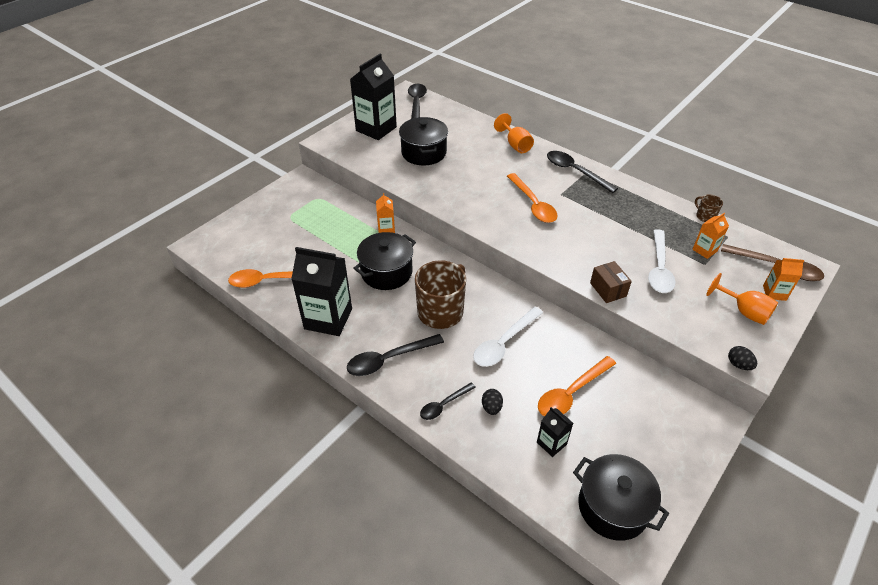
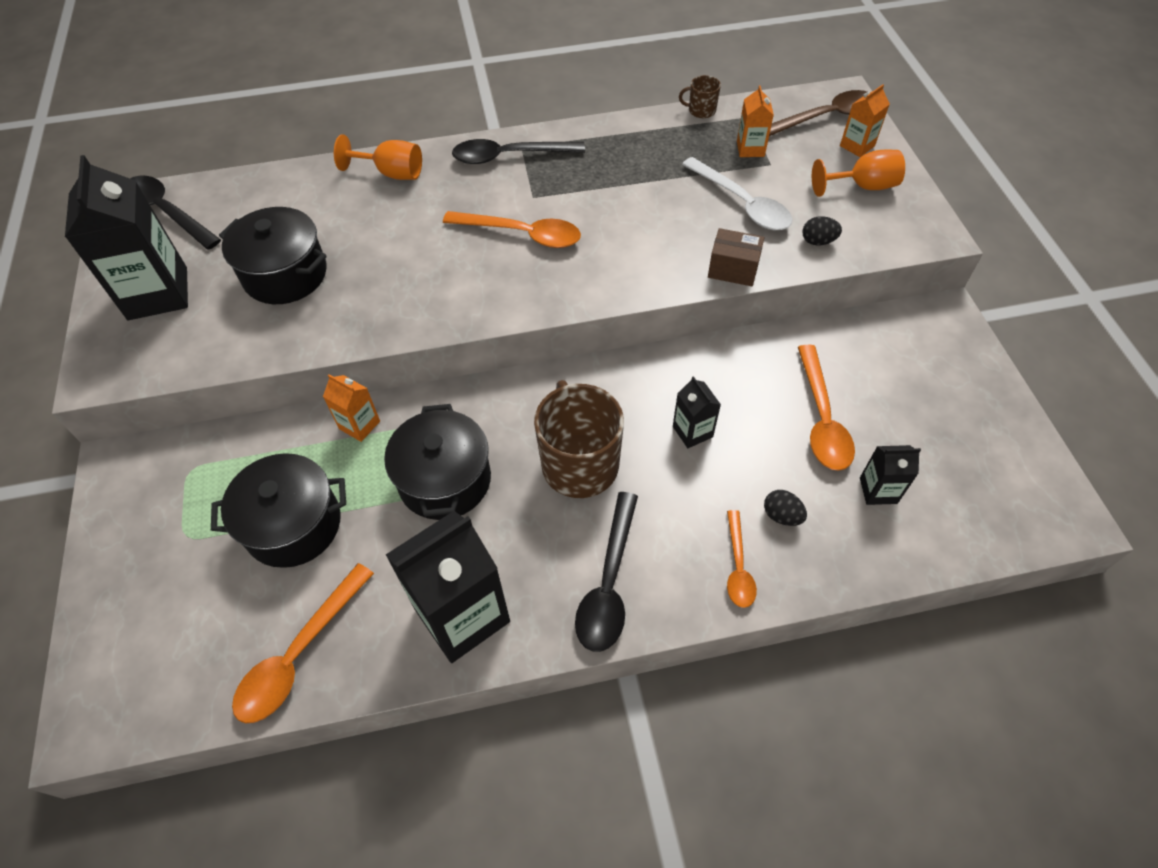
camera: 50 degrees left, 10 degrees up
(444, 405) = (738, 567): black spoon -> orange spoon
(504, 343) = (692, 431): white spoon -> black carton
(613, 507) = (999, 493): black pot -> black pot (293, 525)
(738, 364) = (929, 245): black egg -> black egg (818, 241)

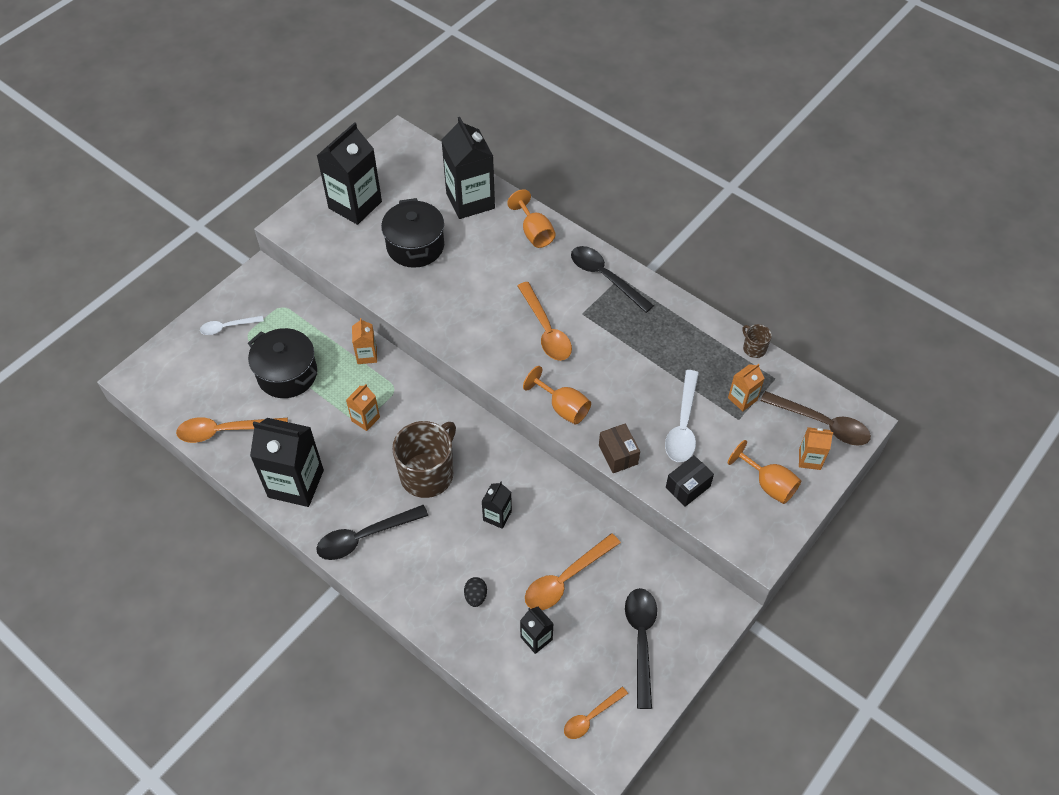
camera: 50 degrees right, 0 degrees up
(146, 550) = (227, 327): none -> white spoon
(167, 212) = (410, 160): black spoon -> black spoon (641, 640)
(287, 196) = (470, 201): none -> black carton
(445, 480) = (365, 419): black pot -> orange carton
(633, 277) = (563, 407): none -> orange goblet
(738, 567) = (424, 593): orange spoon -> orange spoon (591, 717)
(818, 241) = (688, 487): black egg -> black box

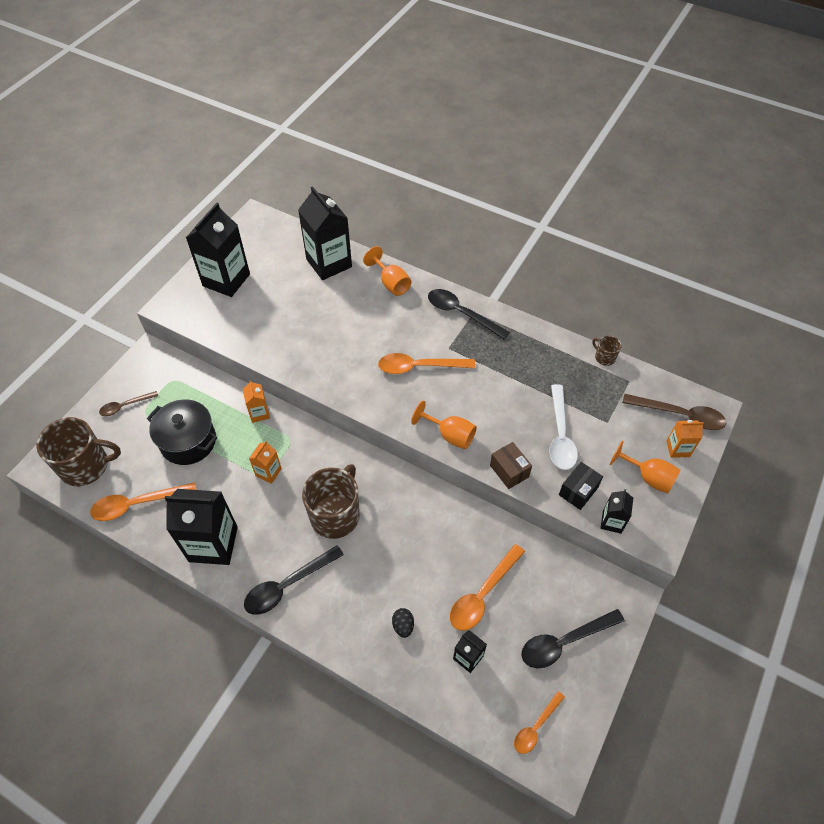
camera: 10 degrees left, 0 degrees up
(178, 384) = (86, 466): none -> brown mug
(227, 327) = (125, 406): white spoon -> brown spoon
(415, 246) = (287, 309): black pot -> none
(497, 516) = (407, 544): black carton -> black carton (612, 522)
(546, 329) = (419, 367): orange spoon -> orange spoon turned 120 degrees clockwise
(641, 640) = (564, 642): black spoon -> black spoon turned 105 degrees counterclockwise
(742, 399) = (606, 403): orange carton -> none

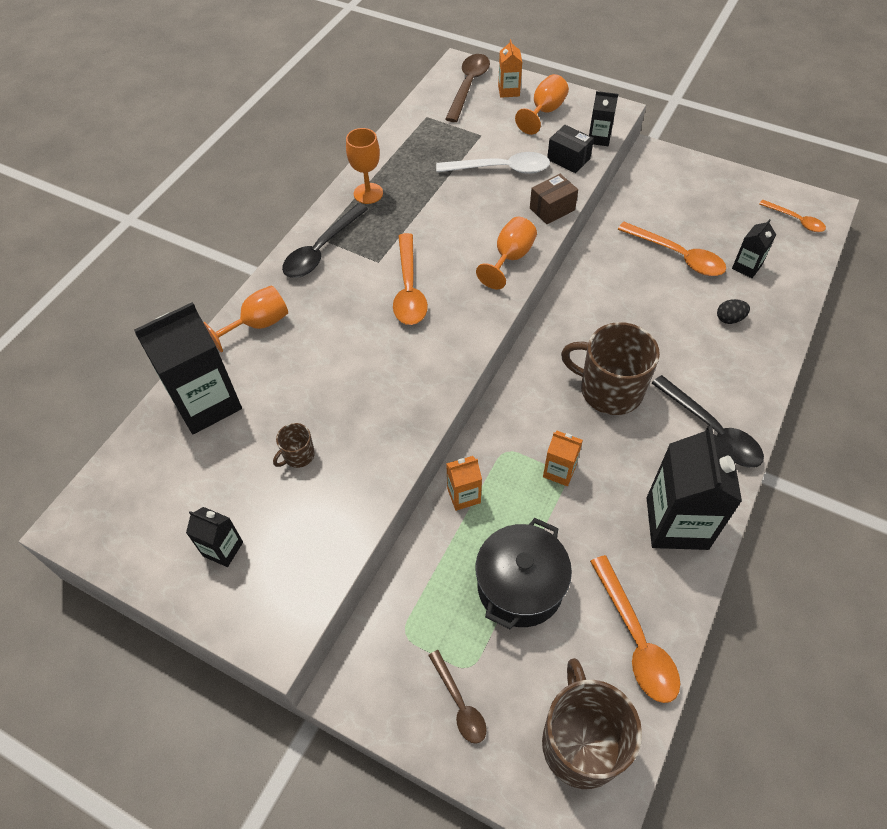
camera: 90 degrees left, 0 degrees up
(226, 280) = (223, 549): black carton -> black carton, size x0.49
(524, 340) = (368, 193): none -> orange goblet
(564, 642) = (710, 199): black spoon -> none
(604, 357) = (394, 132): brown mug -> brown mug (298, 455)

